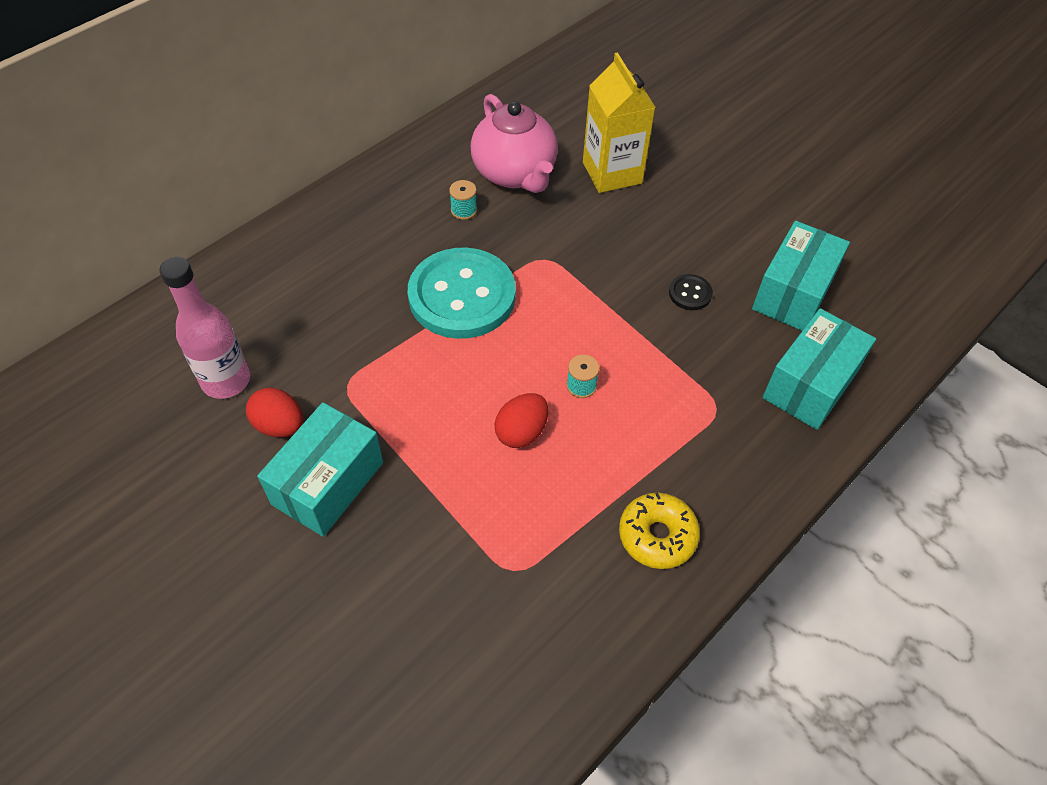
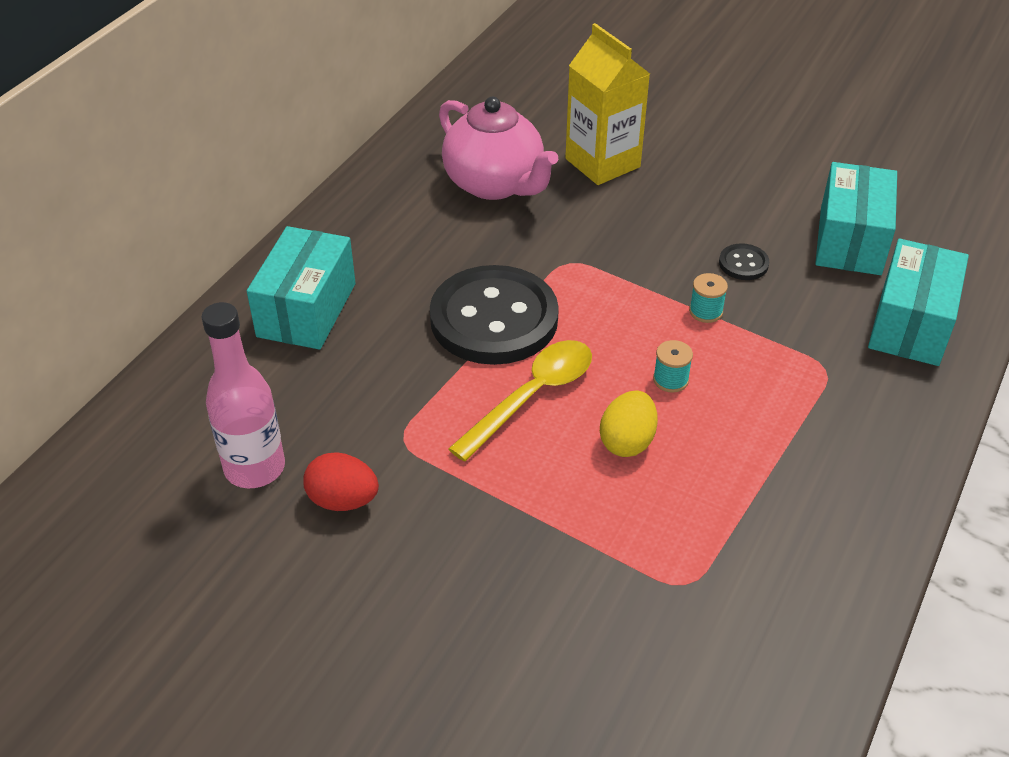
camera: 15 degrees left, 10 degrees down
(328, 483) = (430, 547): turquoise box -> turquoise box (307, 310)
(462, 296) = (494, 319): turquoise button -> black button
(463, 372) = (532, 396): none -> yellow spoon
(464, 210) = (454, 232): turquoise spool -> turquoise spool (706, 311)
(521, 432) = (627, 441): red egg -> yellow egg
(657, 536) = (824, 509): yellow donut -> none

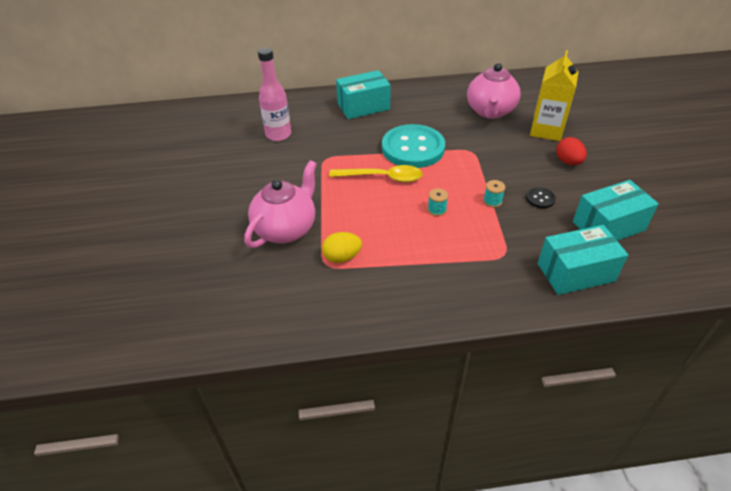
camera: 55 degrees right, 0 degrees up
(343, 500) = (283, 160): red egg -> red egg (568, 162)
(494, 319) = (413, 148): black button -> turquoise button
(547, 593) = (286, 229): none -> pink teapot
(627, 441) = (386, 213): yellow egg -> yellow egg (342, 257)

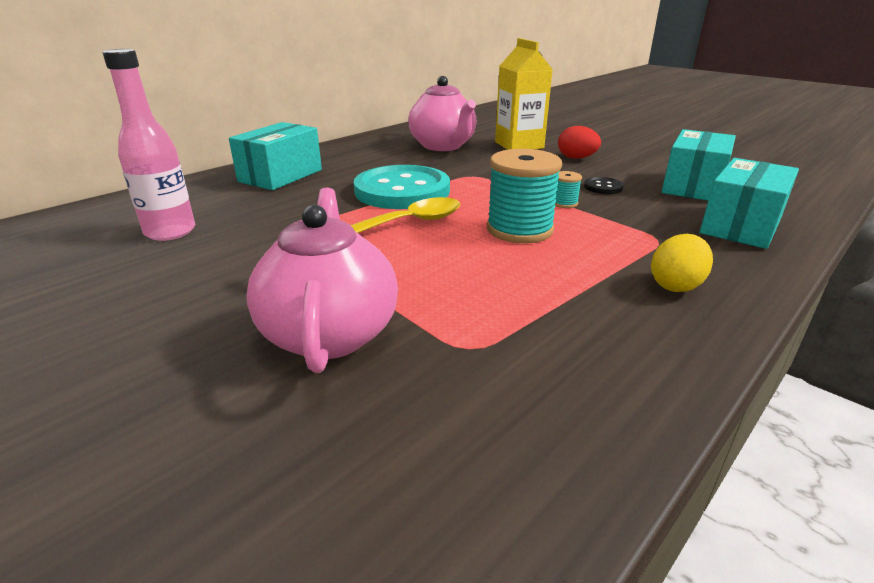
camera: 40 degrees left, 15 degrees down
(342, 257) = (478, 326): yellow egg -> yellow egg (676, 285)
(437, 210) = (519, 229): turquoise spool -> turquoise spool, size x2.23

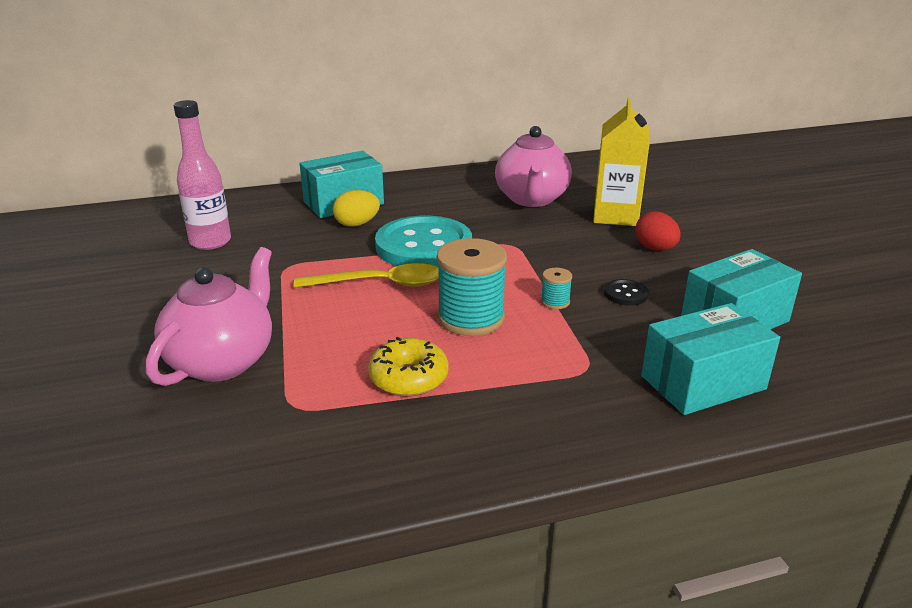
camera: 30 degrees right, 0 degrees up
(539, 287) = (408, 378): none -> yellow donut
(676, 285) = (527, 417): yellow egg -> yellow egg (357, 224)

